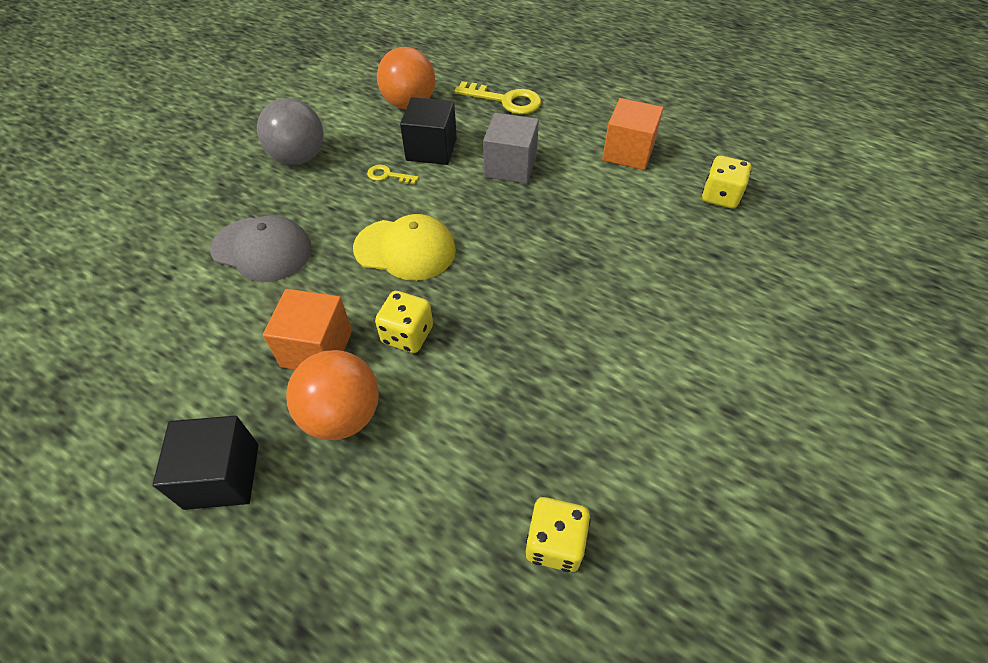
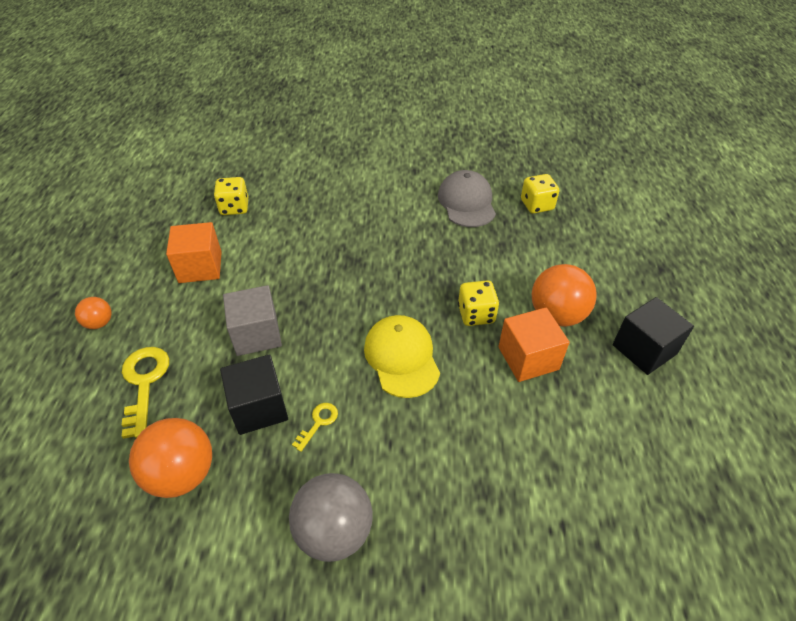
camera: 120 degrees left, 5 degrees down
(262, 249) = (476, 466): grey cap -> grey cap (466, 202)
(388, 175) = (318, 423): yellow key -> yellow key turned 135 degrees counterclockwise
(590, 88) = (99, 323): none -> orange ball

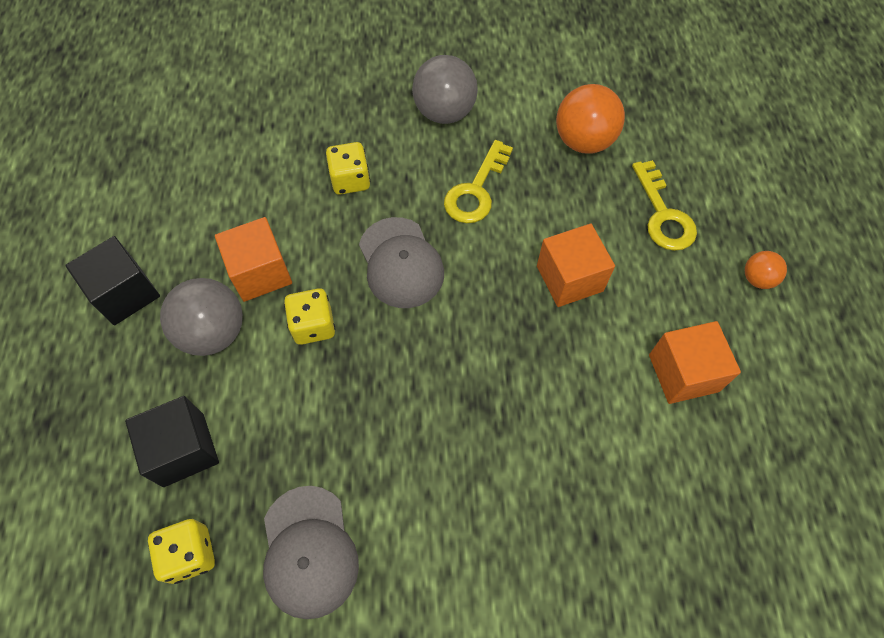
camera: 175 degrees right, 15 degrees up
(234, 207) = (690, 502): yellow dice -> yellow dice (350, 180)
(256, 334) = (569, 278): grey cube -> orange cube
(259, 407) = (537, 200): black cube -> black cube (183, 449)
(318, 423) = (476, 190): yellow key -> yellow key, size x1.89
(402, 357) = (400, 263): yellow cap -> grey cap
(557, 315) = (213, 332): orange ball -> grey ball

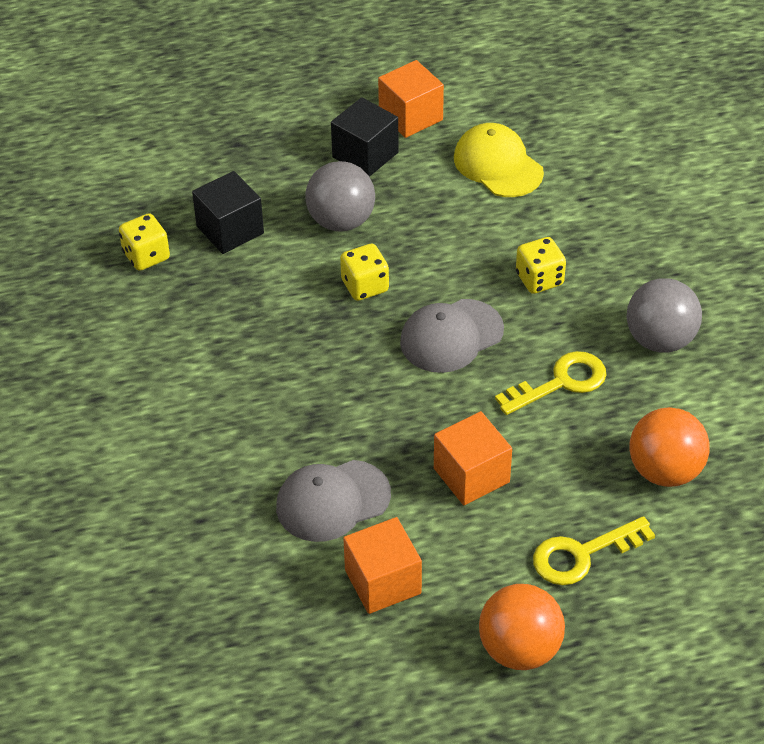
camera: 80 degrees right, 15 degrees down
(191, 182) = (498, 165): none -> yellow cap
(260, 272) = (411, 237): orange cube -> orange cube (410, 116)
(309, 551) = (159, 326): grey cap -> grey cap (332, 501)
(476, 190) = (560, 382): yellow key -> yellow key turned 135 degrees clockwise
(757, 279) = (519, 649): orange ball -> orange ball, size x1.90

